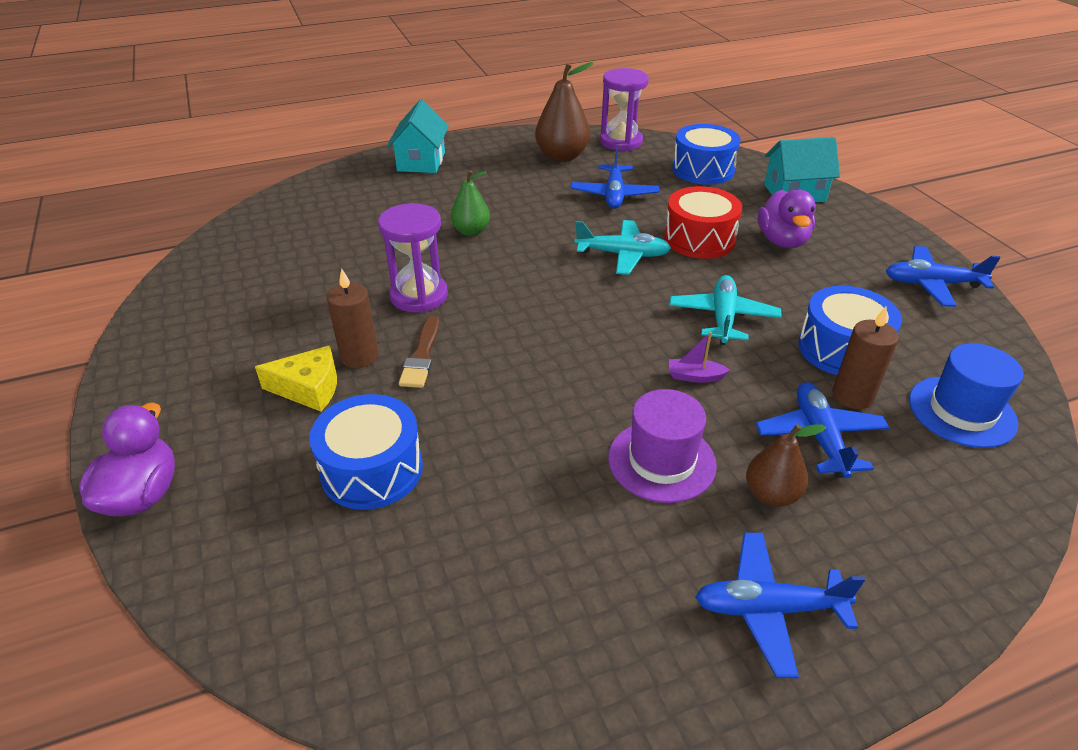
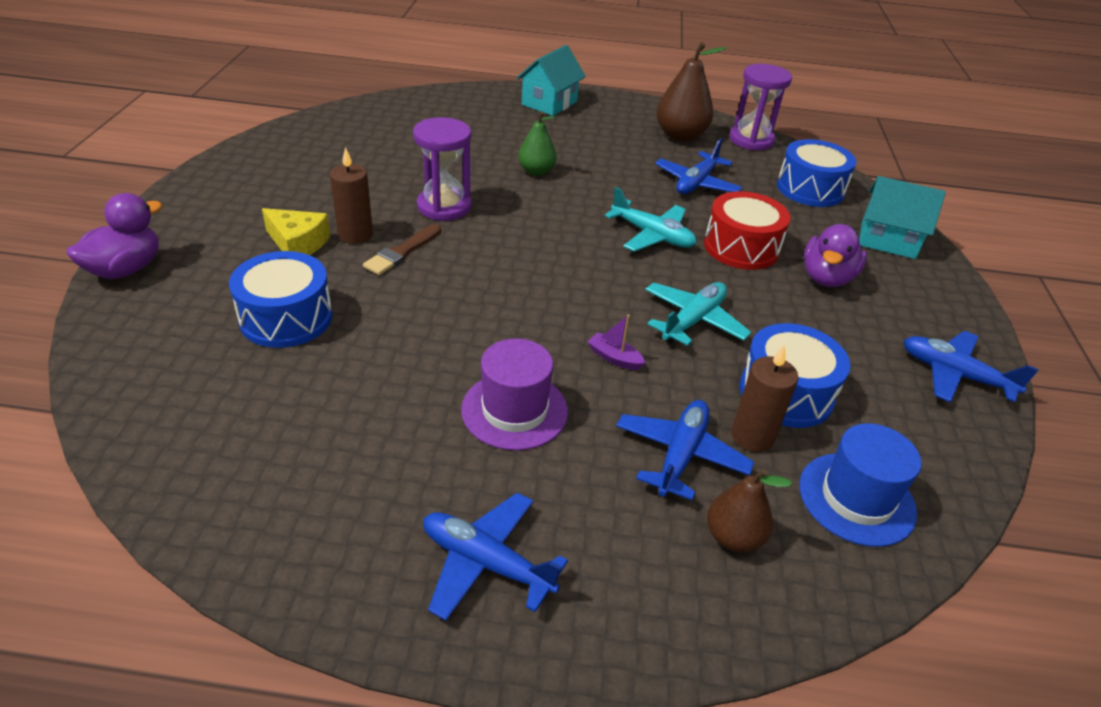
camera: 25 degrees right, 0 degrees up
(771, 494) = (584, 480): brown pear -> brown pear (733, 537)

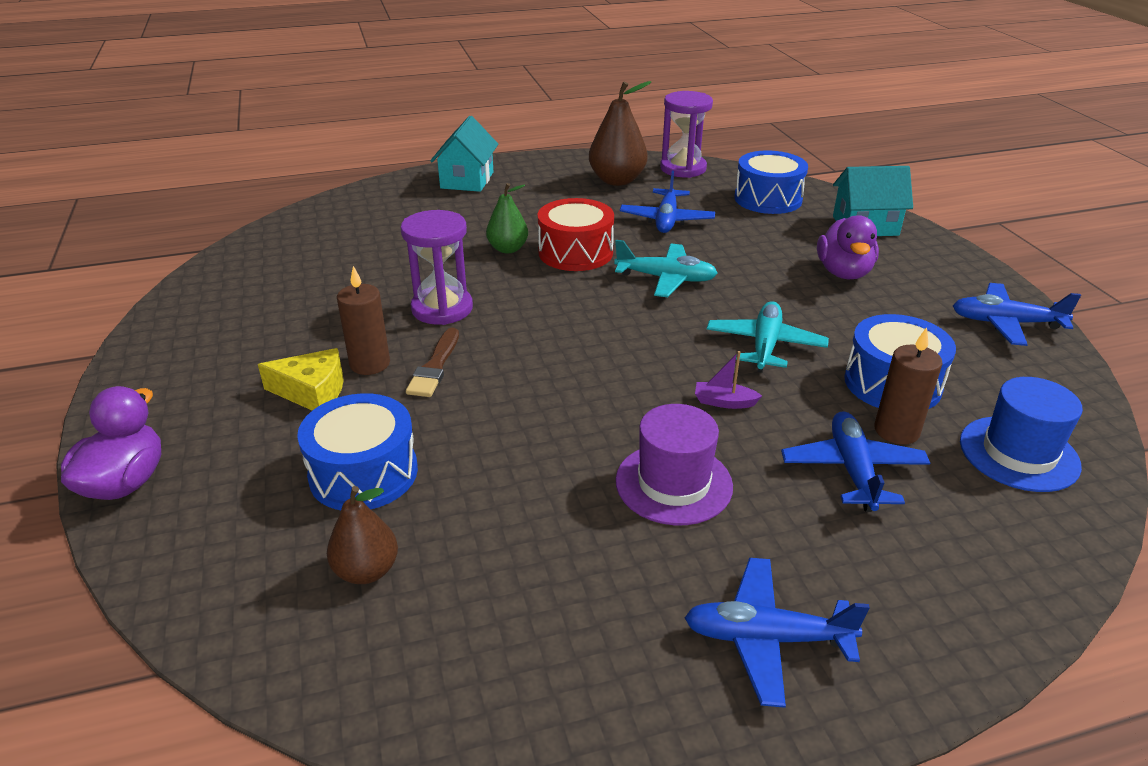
camera: 20 degrees left, 5 degrees down
(733, 537) = (953, 525): brown pear -> brown pear (366, 571)
(741, 247) = (752, 267): red drum -> red drum (575, 252)

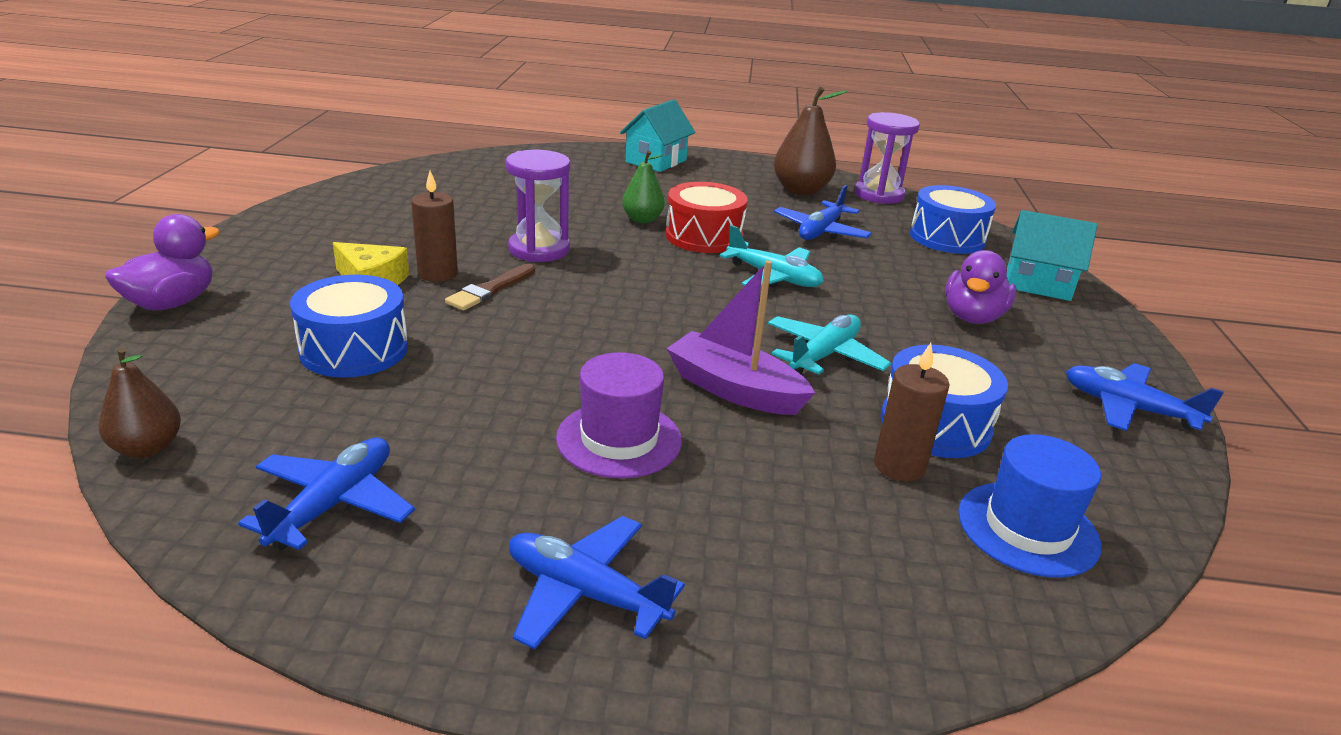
camera: 20 degrees right, 5 degrees down
(366, 571) = (286, 419): brown pear -> brown pear (147, 448)
(724, 402) = (735, 390): purple boat -> purple boat, size x2.15
(852, 470) = (816, 484): blue plane -> blue plane (333, 504)

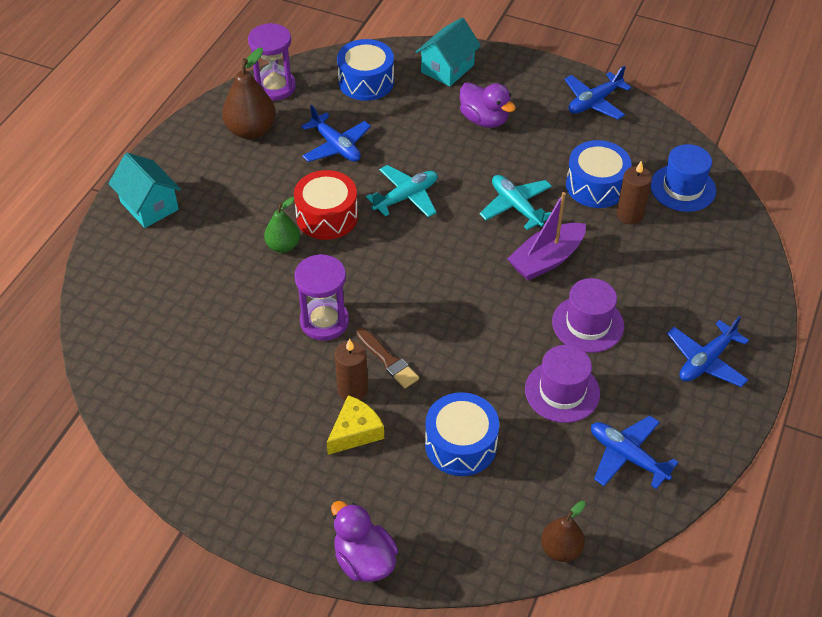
camera: 70 degrees left, 20 degrees up
(467, 425) = (562, 391): none -> purple hat

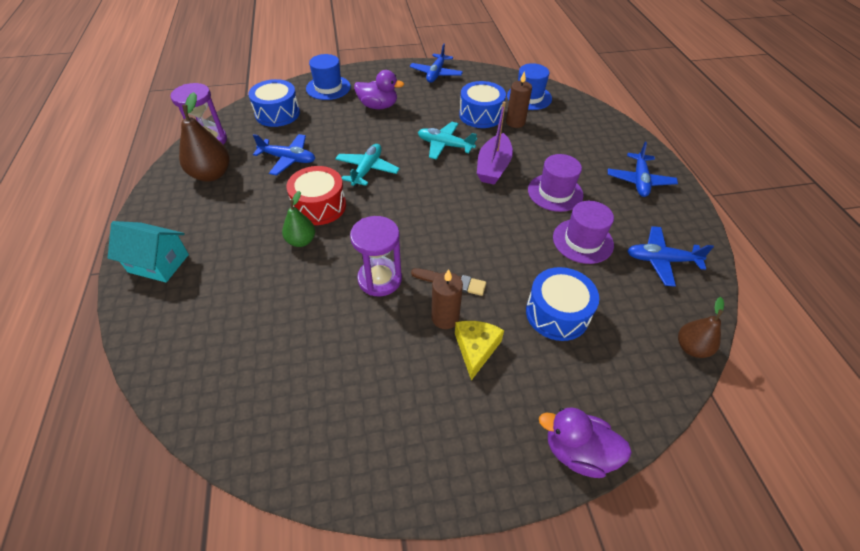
camera: 35 degrees left, 0 degrees up
(447, 68) = (328, 88): turquoise house -> blue hat

